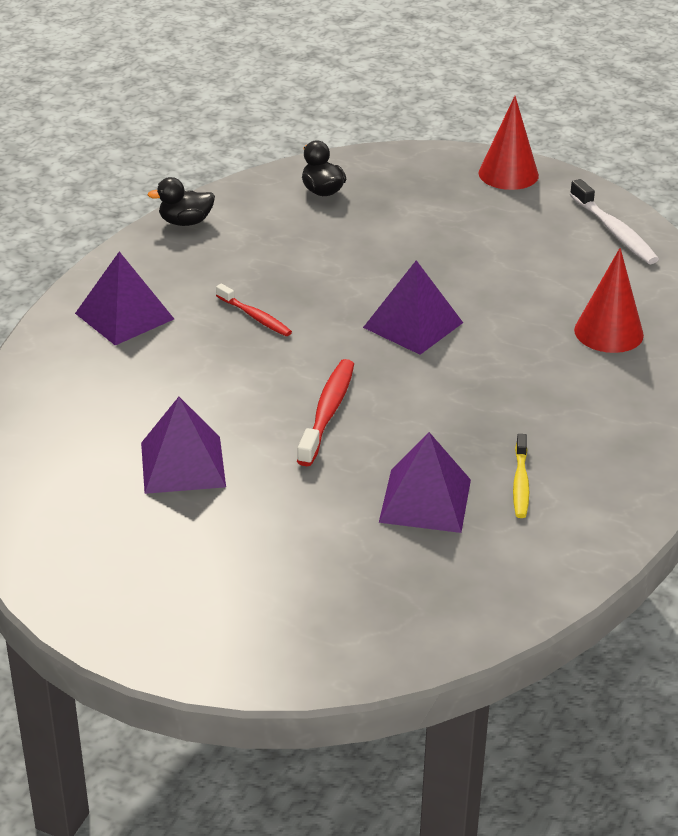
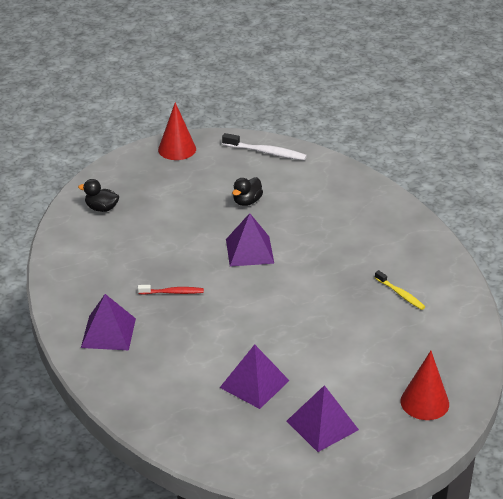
camera: 45 degrees left, 0 degrees up
(185, 222) = (58, 265): black duck -> black duck (247, 201)
(327, 412) = (277, 316): red toothbrush -> none
(425, 500) = (377, 328): purple pyramid -> purple pyramid (322, 425)
(608, 332) = (334, 203): red cone -> red cone (424, 402)

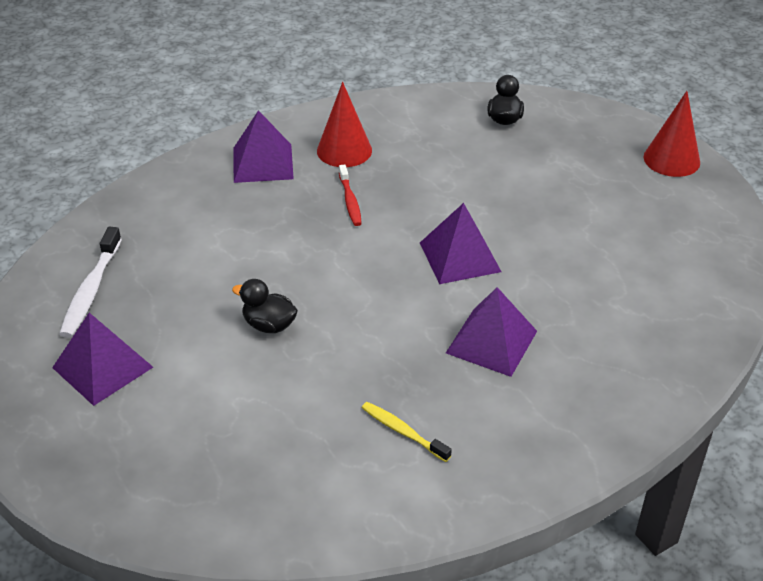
camera: 80 degrees right, 5 degrees up
(247, 201) = (576, 240): black duck -> black duck (269, 325)
(254, 384) = (180, 294): purple pyramid -> purple pyramid (491, 341)
(266, 152) = (714, 245): white toothbrush -> white toothbrush (91, 290)
(400, 294) = (403, 431): yellow toothbrush -> yellow toothbrush turned 90 degrees clockwise
(424, 402) = (151, 477): red cone -> red cone (344, 150)

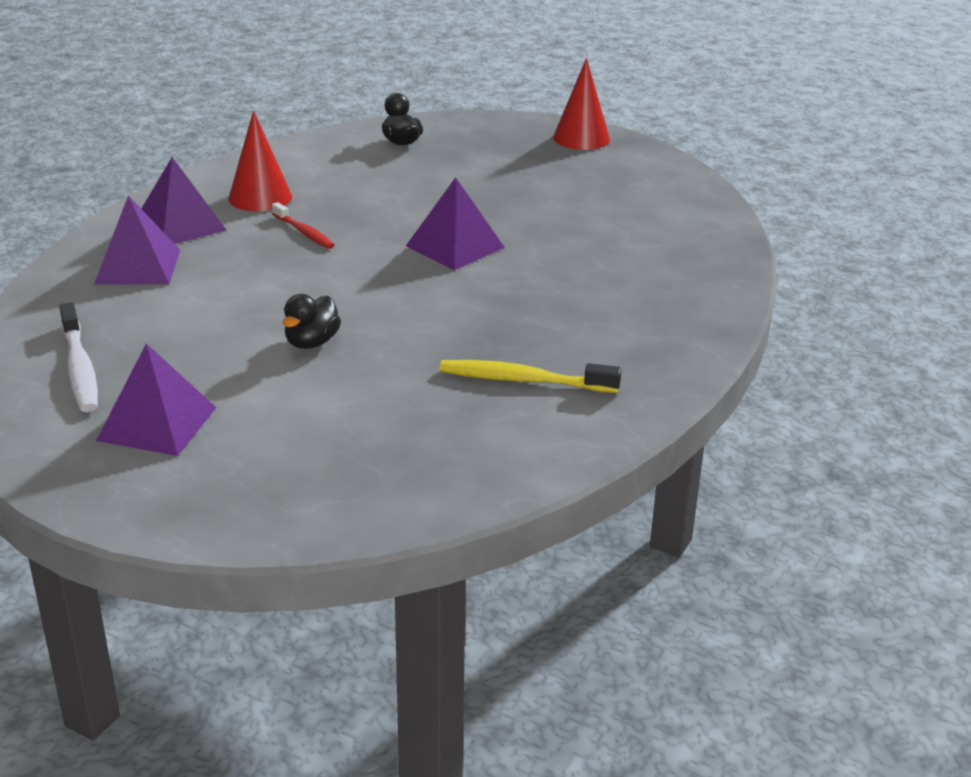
camera: 30 degrees left, 10 degrees down
(269, 325) = (311, 342): black duck -> black duck turned 60 degrees counterclockwise
(403, 431) = (523, 380): yellow toothbrush -> yellow toothbrush, size x1.53
(491, 341) = (543, 297): purple pyramid -> purple pyramid (137, 266)

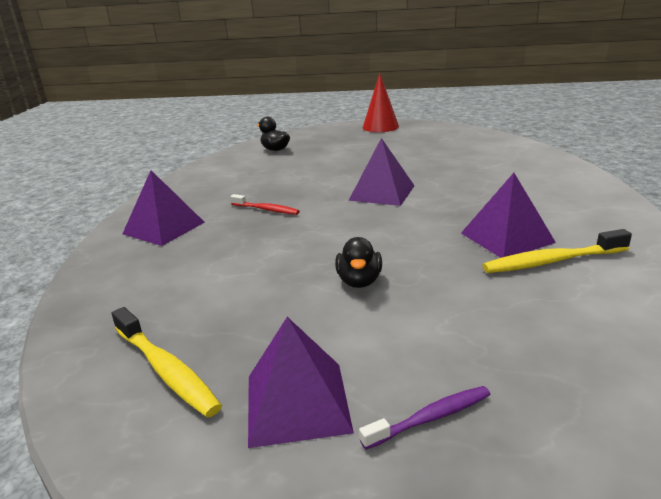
camera: 20 degrees left, 5 degrees down
(79, 368) = (166, 370): white toothbrush -> yellow toothbrush
(137, 266) = (152, 264): purple pyramid -> purple pyramid (506, 237)
(243, 465) = (430, 418): none -> purple toothbrush
(260, 197) = (210, 197): red cone -> none

